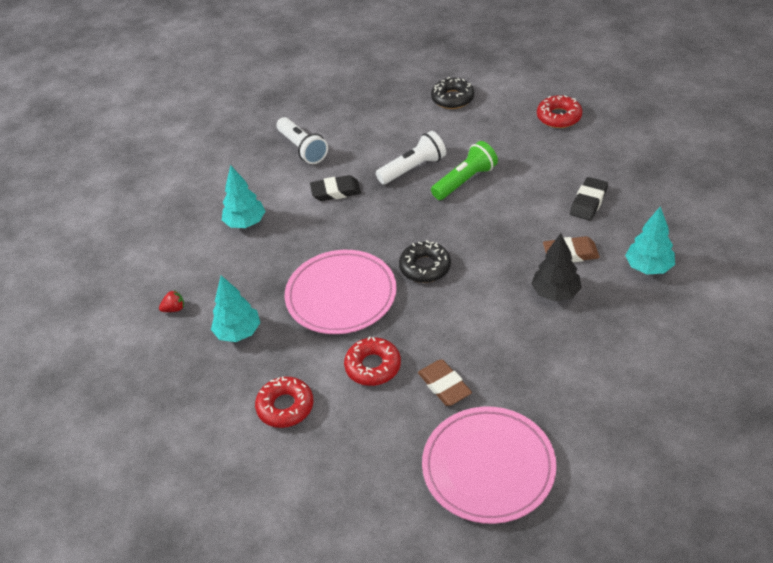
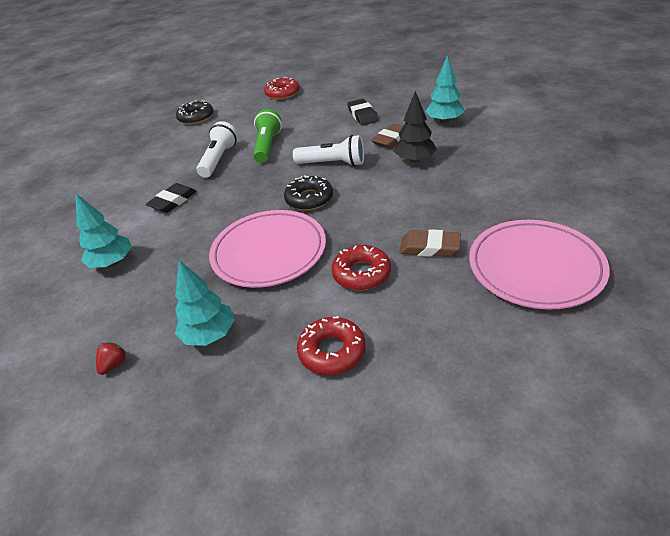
camera: 45 degrees left, 5 degrees down
(302, 149) = (107, 195): white flashlight -> white flashlight (333, 164)

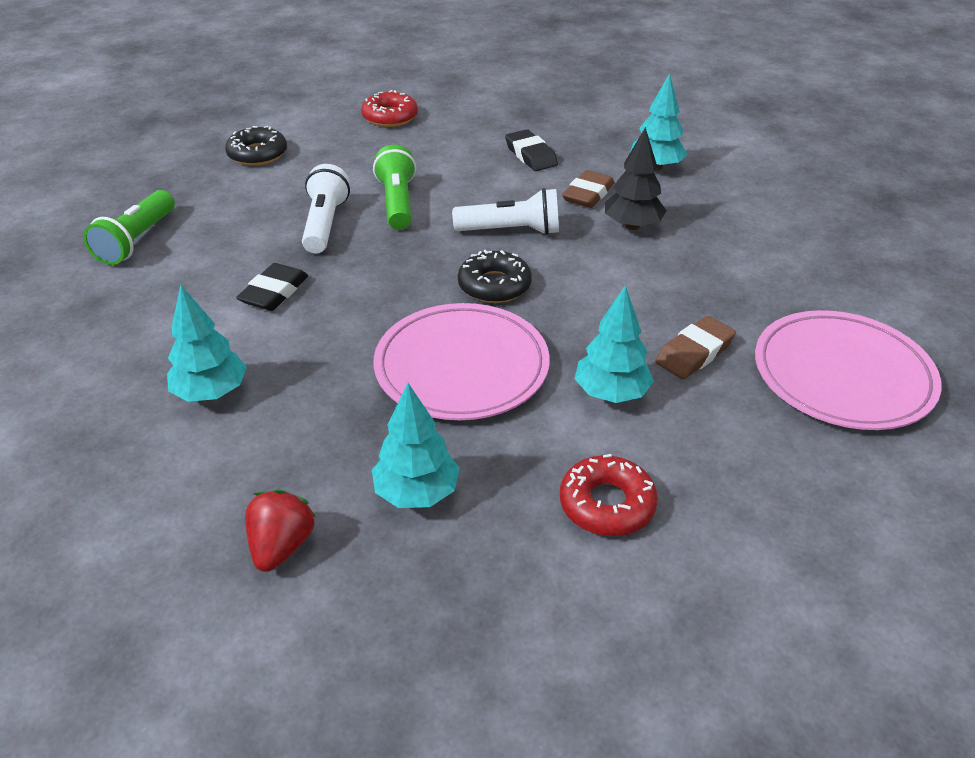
camera: 15 degrees left, 0 degrees up
(108, 170) = (137, 241): none -> green flashlight
(114, 364) = (282, 546): red strawberry -> red strawberry, size x1.63
(361, 273) = (611, 393): red donut -> turquoise tree
(429, 247) = (694, 353): brown eraser -> brown eraser turned 45 degrees counterclockwise

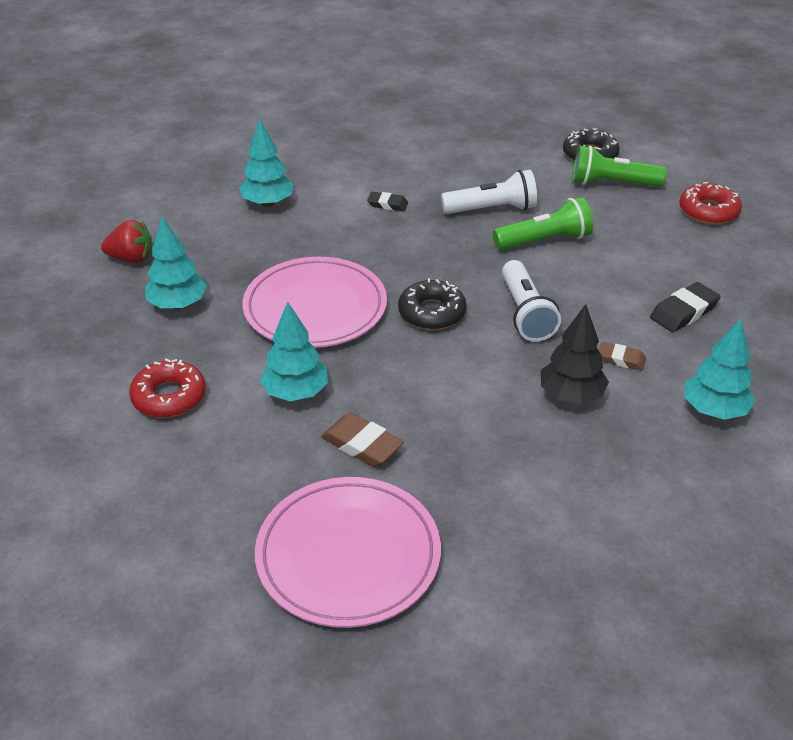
camera: 80 degrees right, 0 degrees up
(137, 241) = (433, 133): green flashlight -> green flashlight (612, 183)
(274, 292) = (387, 204): black eraser -> black eraser, size x0.63
(588, 194) = (621, 359): brown eraser -> brown eraser, size x0.63

